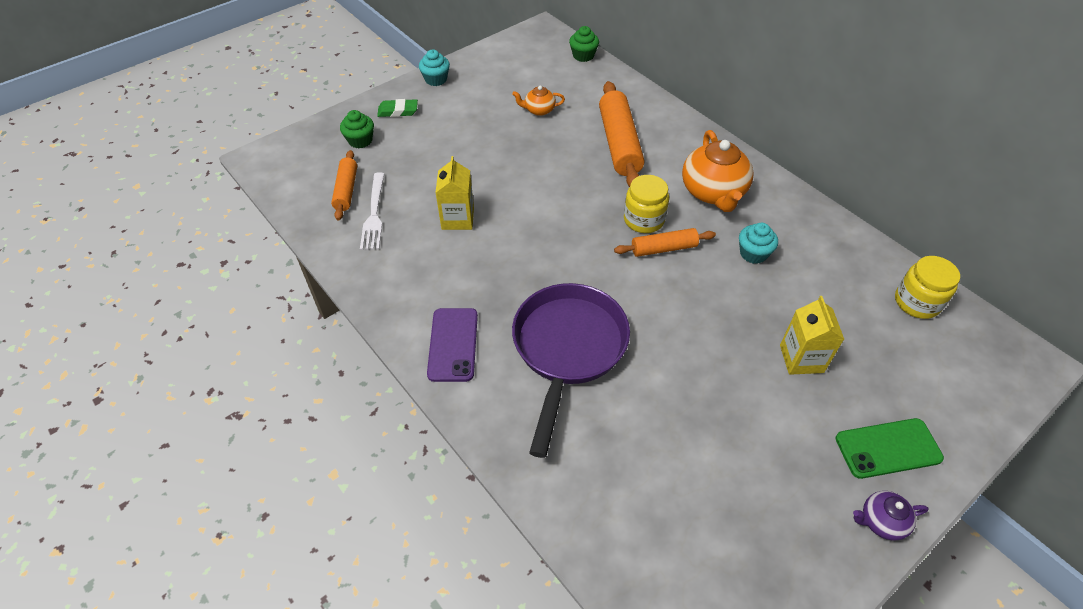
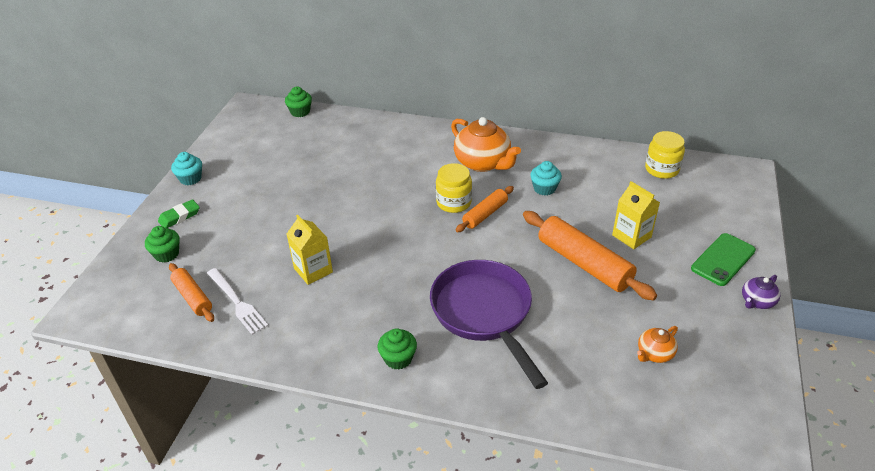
camera: 35 degrees left, 10 degrees down
(453, 344) = (398, 358): purple phone -> green cupcake
(539, 110) = (302, 164): orange teapot -> orange teapot (654, 354)
(619, 143) = (387, 160): orange rolling pin -> orange rolling pin (583, 263)

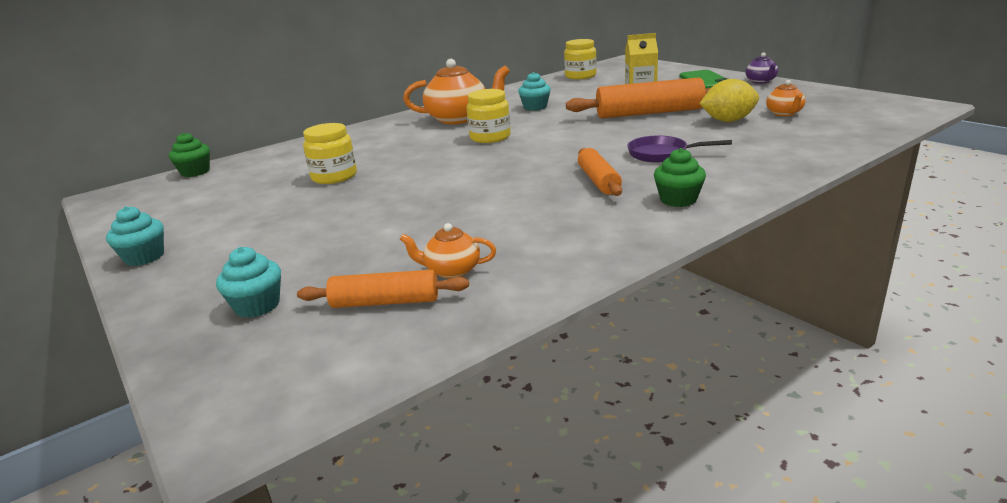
camera: 50 degrees left, 15 degrees down
(167, 254) = (257, 306): green cupcake -> turquoise cupcake
(179, 217) = (201, 280): green eraser -> none
(238, 303) = (451, 271): white fork -> orange teapot
(313, 270) = (472, 215): yellow carton -> none
(331, 174) = (334, 176): none -> yellow jar
(484, 314) = (662, 154): purple pan -> purple pan, size x0.50
(485, 214) = (529, 130): orange rolling pin -> orange rolling pin (599, 181)
(601, 322) = (728, 121): none -> yellow lemon

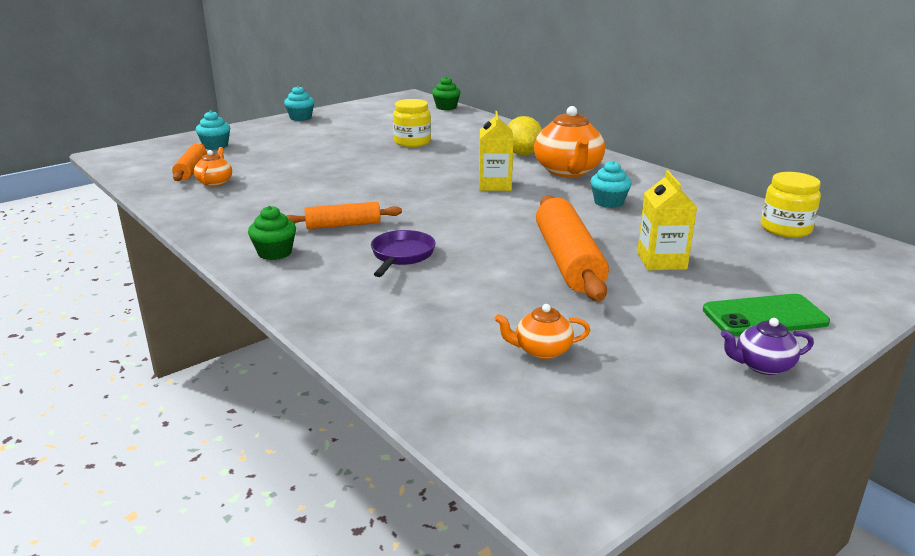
camera: 85 degrees right, 0 degrees up
(490, 137) = (495, 185): yellow jar -> yellow carton
(728, 121) = (516, 305): yellow lemon -> yellow lemon (523, 154)

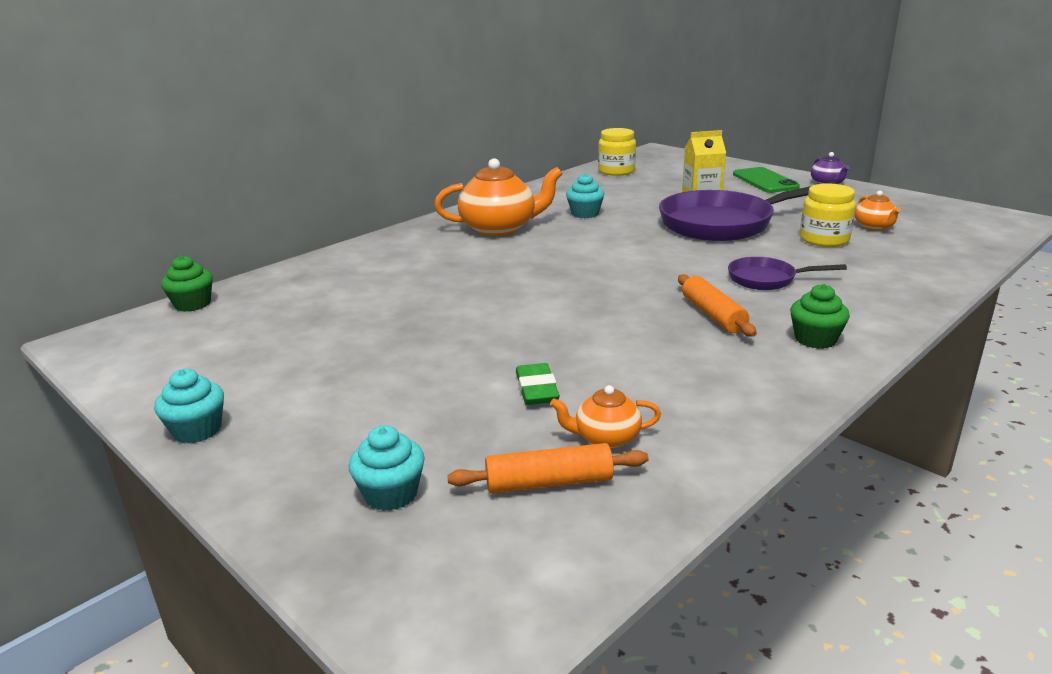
camera: 95 degrees left, 0 degrees up
(279, 171) = (536, 389): none -> green eraser
(412, 142) = (386, 310): yellow jar -> yellow jar (824, 239)
(495, 185) = (552, 255): yellow carton -> none
(523, 154) = (440, 248): yellow lemon -> none
(567, 260) = (723, 224): orange rolling pin -> purple pan

